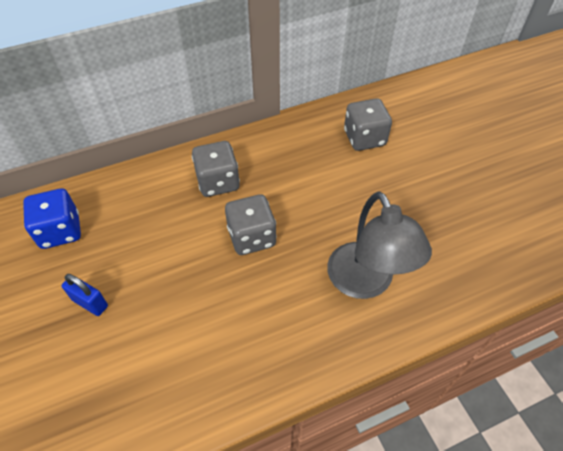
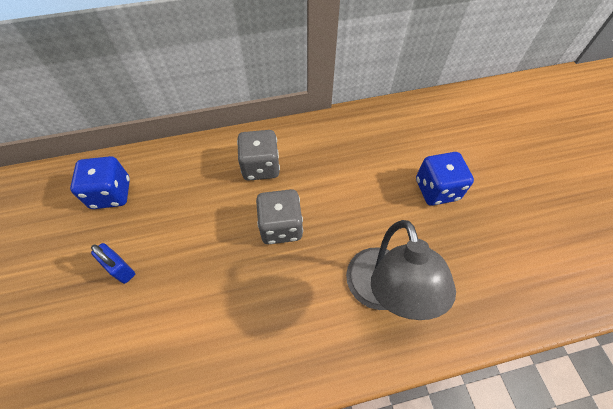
camera: 10 degrees right, 5 degrees up
(364, 138) = (406, 142): grey dice -> none
(402, 179) = (436, 190): none -> blue dice

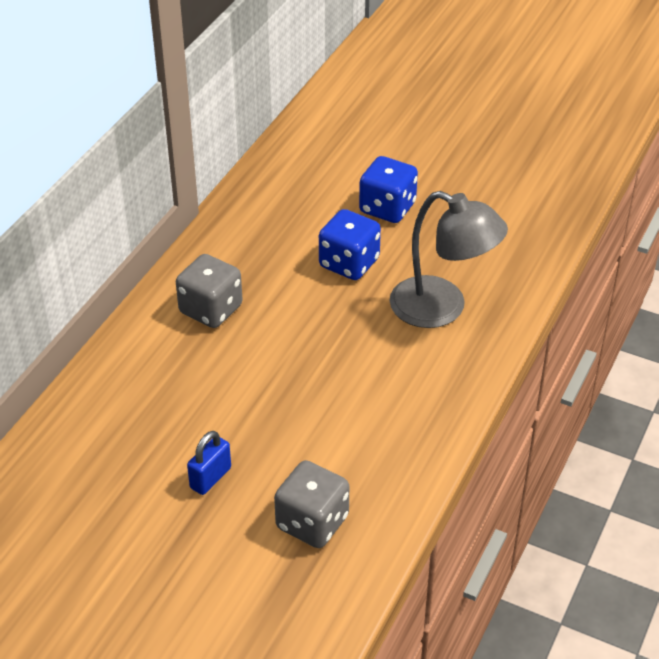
camera: 50 degrees left, 15 degrees down
(111, 194) = (97, 446): blue dice -> blue dice (349, 263)
(120, 269) = (210, 478): blue padlock -> blue padlock turned 45 degrees counterclockwise
(281, 227) = (301, 335): grey dice -> grey dice (312, 522)

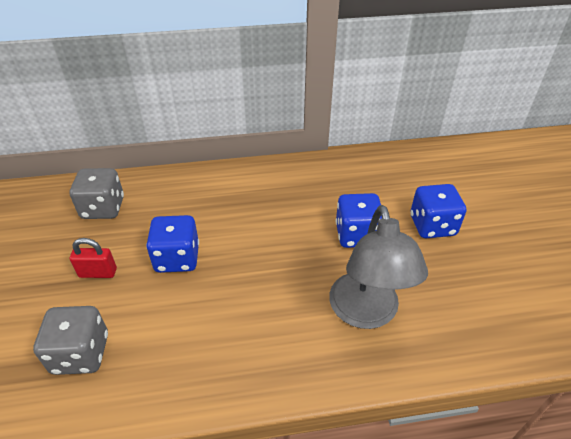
camera: 55 degrees right, 0 degrees up
(210, 478) = (98, 273): blue padlock -> red padlock
(211, 309) = (250, 195): grey dice -> grey dice (103, 208)
(251, 407) = (177, 258): none -> blue dice

